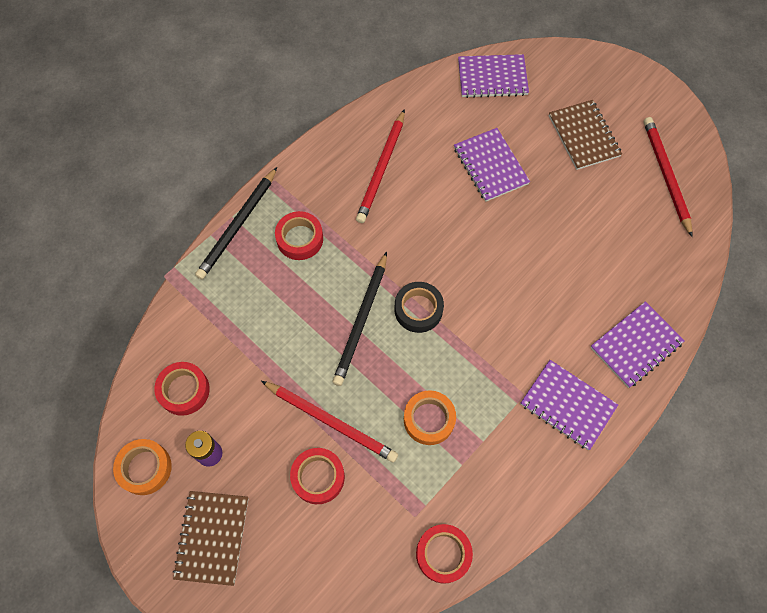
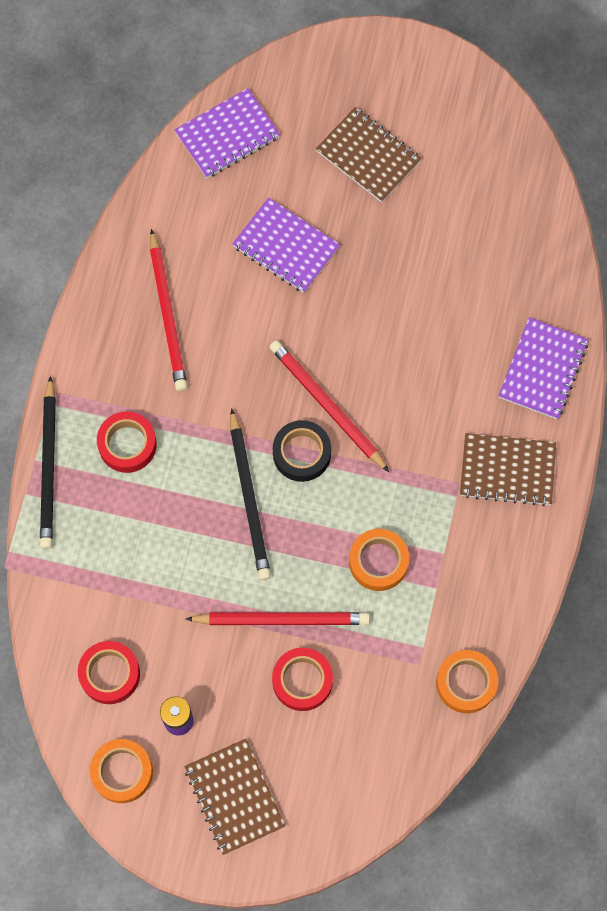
camera: 30 degrees left, 5 degrees up
(443, 554) = (466, 683): red tape -> orange tape
(567, 405) = (507, 470): purple notebook -> brown notebook
(665, 175) = (480, 158): red pencil -> red pencil (327, 406)

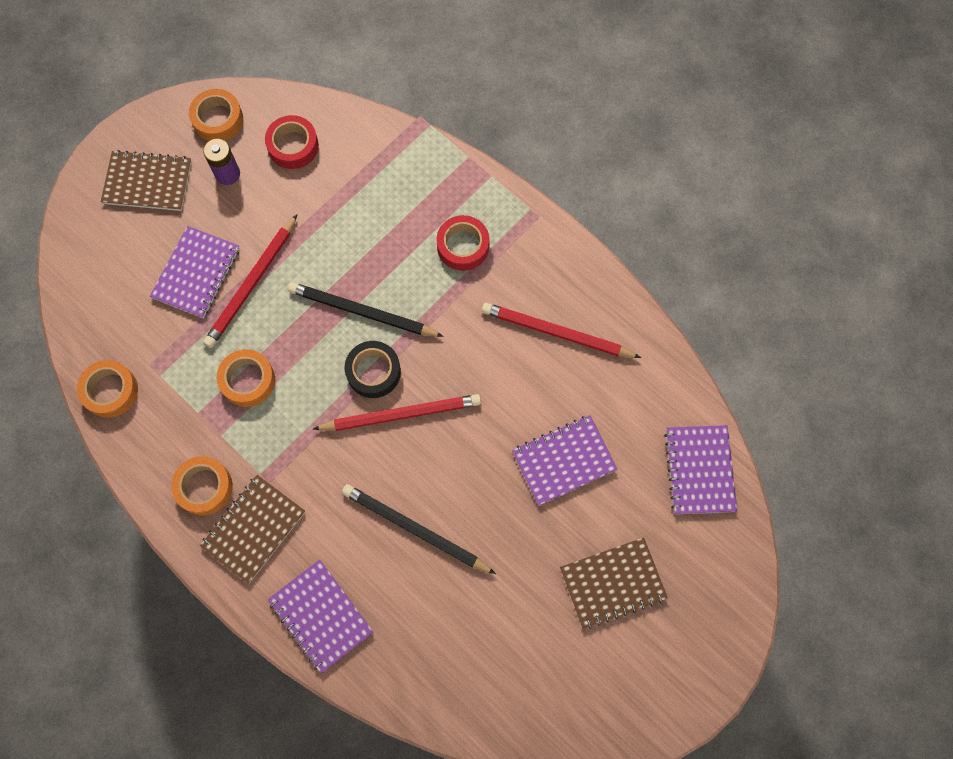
camera: 120 degrees right, 0 degrees up
(49, 466) = (480, 183): black pencil -> black pencil (415, 529)
(302, 681) = (196, 273): red tape -> purple notebook
(499, 537) = (204, 487): none -> orange tape

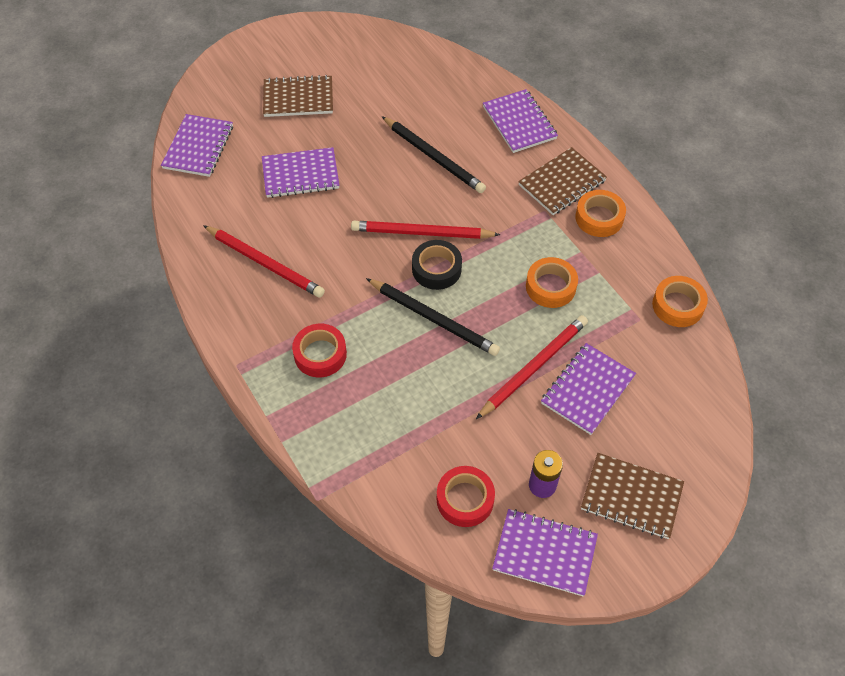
camera: 165 degrees left, 15 degrees down
(218, 119) = (544, 553): orange tape -> purple notebook

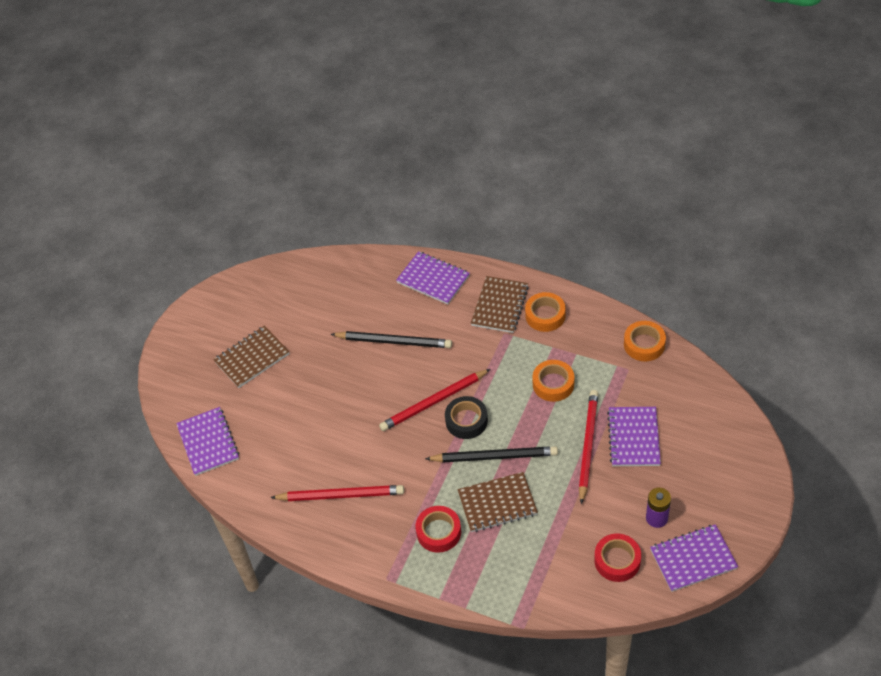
camera: 30 degrees left, 5 degrees down
(300, 174) = (307, 414): purple notebook -> none
(631, 497) = (715, 488): brown notebook -> brown notebook (497, 503)

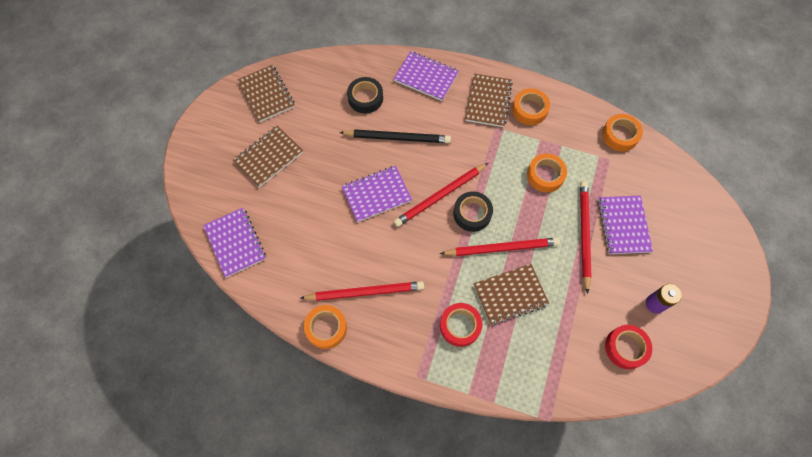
camera: 10 degrees left, 15 degrees up
(256, 294) = (266, 94): none -> brown notebook
(295, 529) = (326, 328): none -> orange tape
(363, 300) = (365, 98): none -> black tape
(494, 456) = (501, 248): black pencil -> red pencil
(693, 559) = (693, 343): purple notebook -> purple notebook (376, 194)

